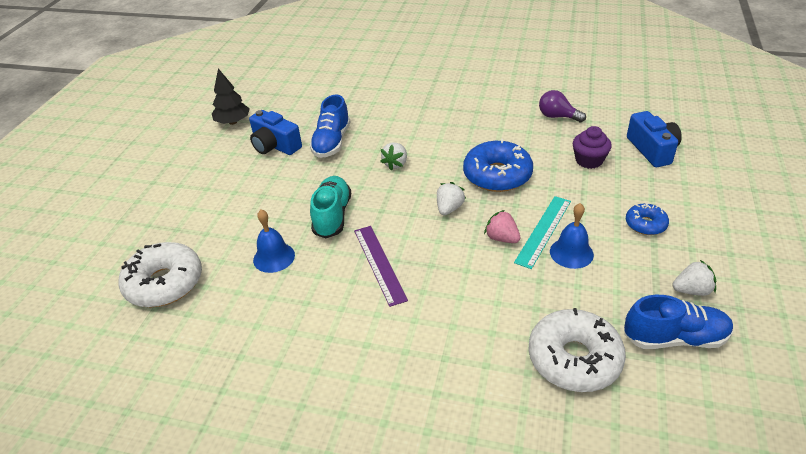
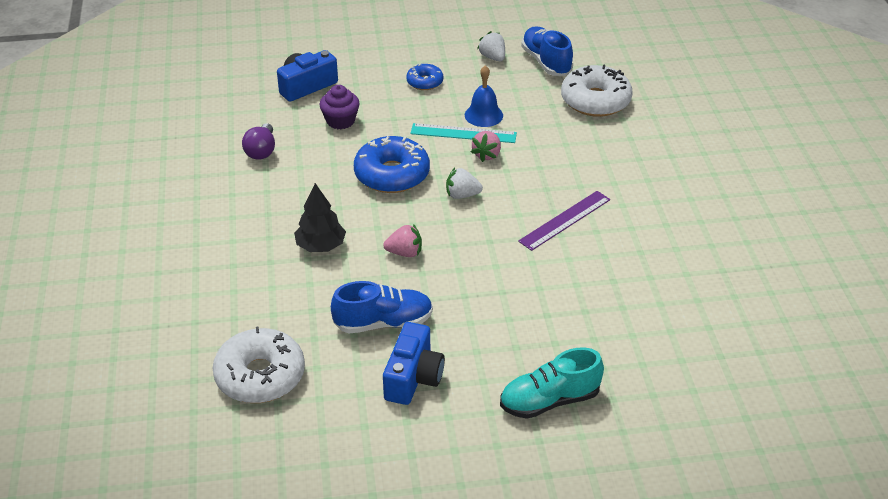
camera: 115 degrees left, 0 degrees up
(164, 283) = (688, 365): white donut -> white donut (260, 376)
(233, 122) = (375, 453): black tree -> black tree (321, 246)
(274, 257) = (602, 296): blue bell -> none
(332, 216) = (518, 274): turquoise shoe -> turquoise shoe (549, 401)
(395, 164) = (405, 253): white strawberry -> pink strawberry

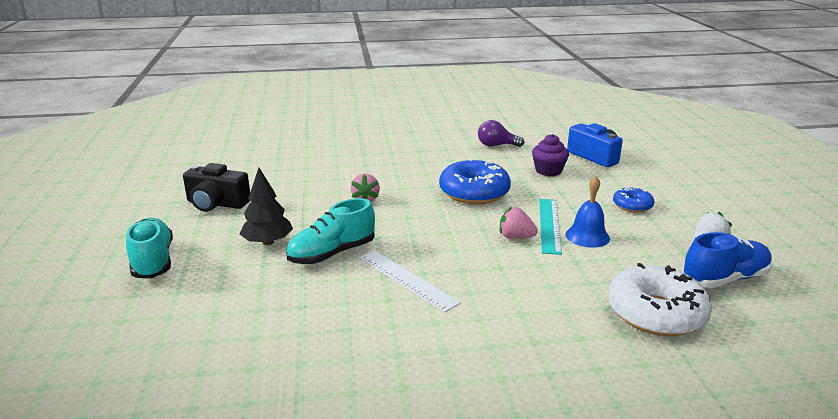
camera: 90 degrees right, 15 degrees down
(260, 376) = (247, 155): white donut -> none
(321, 246) = (378, 168): black tree -> black tree (268, 242)
(383, 323) = (282, 192): blue shoe -> none
(413, 377) = (216, 203): blue camera -> black camera
(462, 195) = (447, 224): white strawberry -> none
(524, 269) = (332, 253): none -> turquoise shoe
(565, 220) = (407, 279): purple ruler -> white ruler

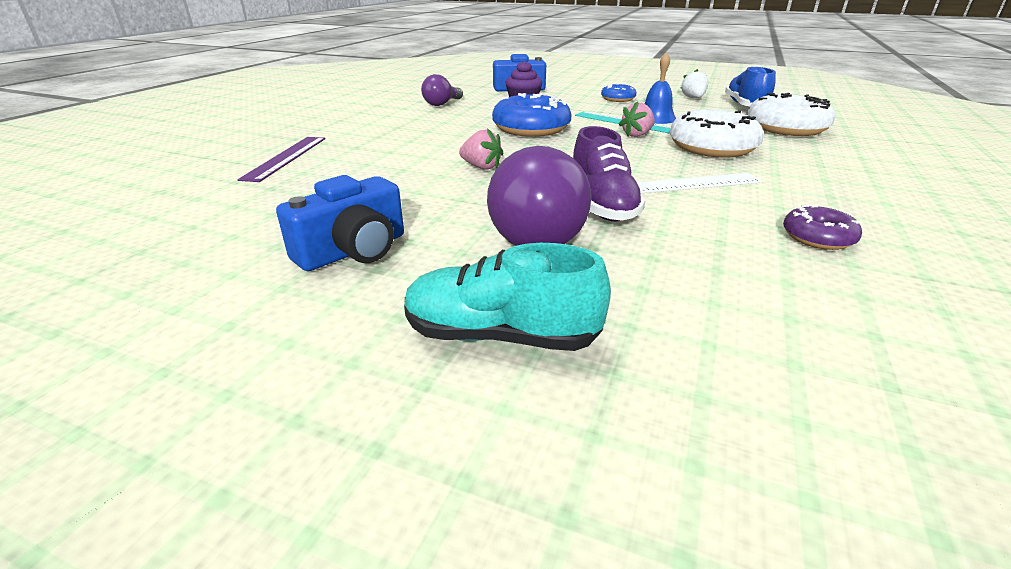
camera: 60 degrees left, 5 degrees up
(216, 203) = (354, 251): black camera -> blue camera
(268, 242) = (532, 234): black tree -> purple light bulb
(325, 144) = (286, 157): none -> purple ruler
(332, 253) = (601, 205): turquoise shoe -> purple shoe
(337, 346) = (817, 238): none -> purple donut
(521, 277) = (712, 148): none -> white donut

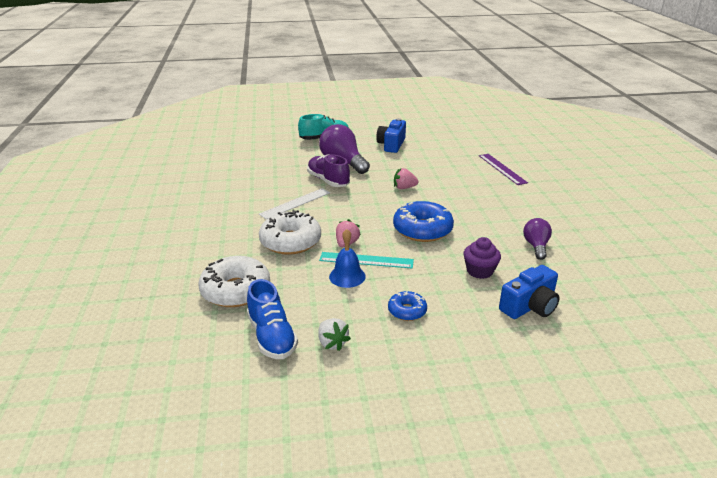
camera: 150 degrees right, 0 degrees up
(817, 238) = (238, 187): purple donut -> none

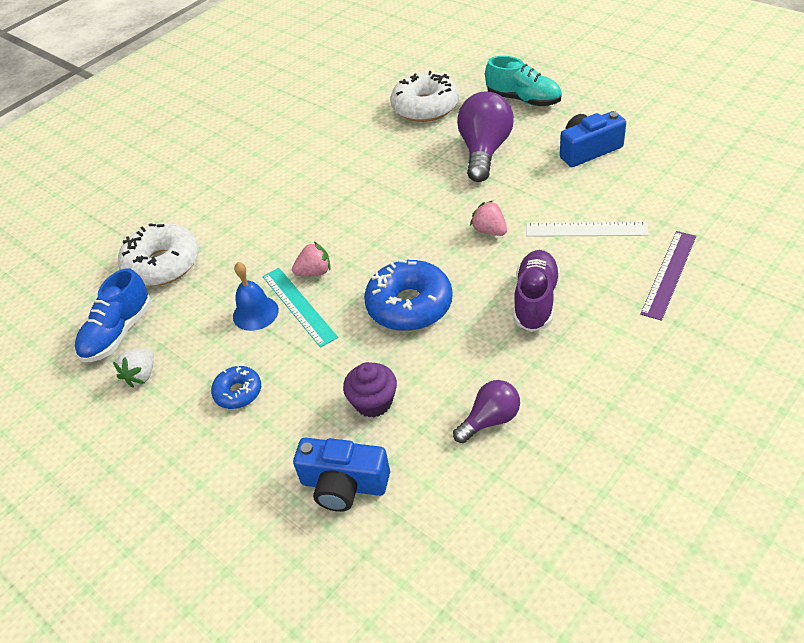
camera: 55 degrees right, 15 degrees up
(290, 241) = (275, 236): white donut -> white donut (425, 107)
(295, 203) = (350, 186): white ruler -> white ruler (586, 229)
(328, 181) = (427, 172): purple shoe -> purple shoe (535, 300)

